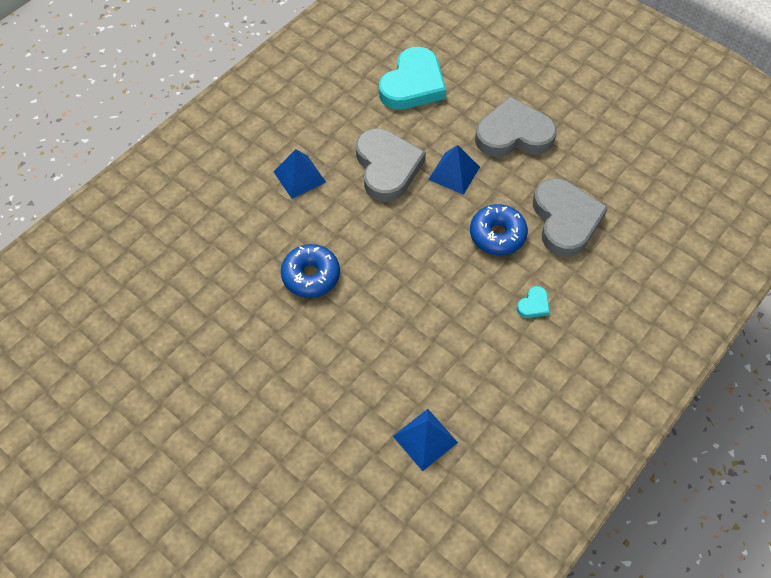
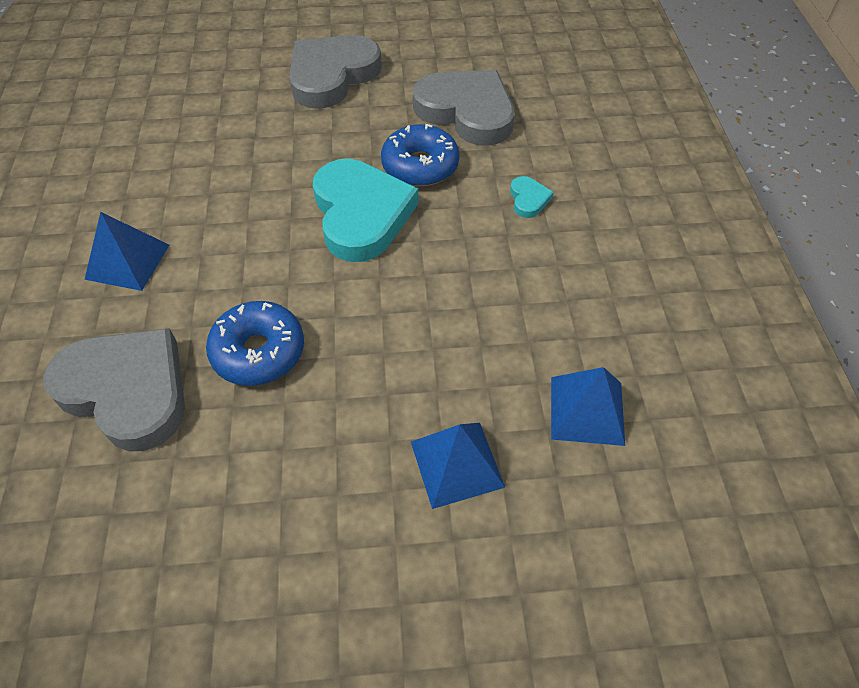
camera: 45 degrees left, 5 degrees down
(387, 167) = (229, 184): grey heart -> grey heart (127, 391)
(413, 84) = (173, 96): turquoise heart -> turquoise heart (361, 214)
(454, 173) = (310, 143): blue pyramid -> blue pyramid (457, 464)

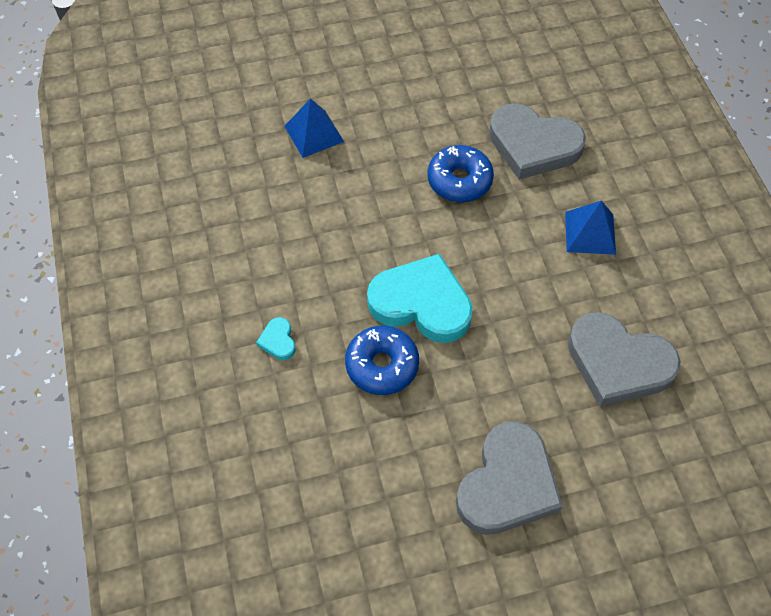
camera: 170 degrees right, 5 degrees up
(361, 214) = (421, 303): turquoise heart -> turquoise heart turned 135 degrees clockwise
(467, 112) = (347, 448): grey heart -> grey heart (618, 363)
(586, 410) = (234, 174): blue pyramid -> none

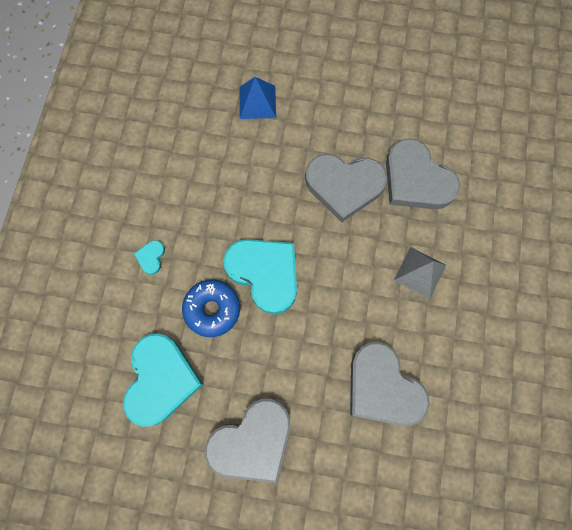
camera: 25 degrees right, 15 degrees up
(363, 466) = (161, 379): none -> turquoise heart
(459, 180) = (344, 186): blue donut -> grey heart
(590, 232) = (420, 272): blue pyramid -> grey pyramid

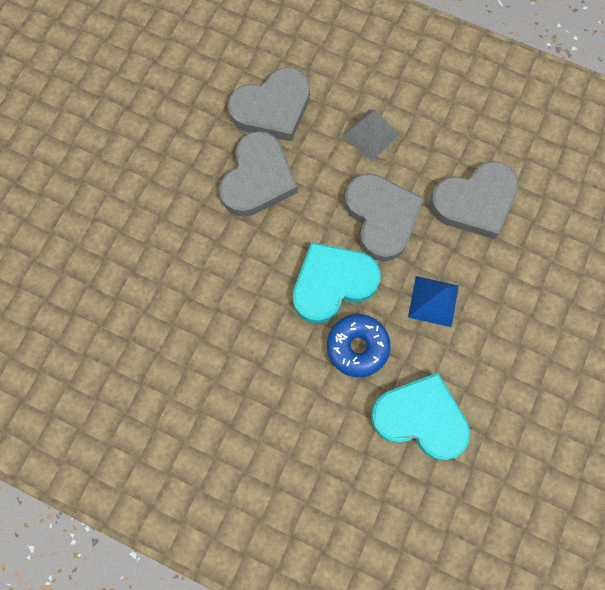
camera: 75 degrees left, 0 degrees up
(151, 257) = (281, 401): turquoise heart -> none
(252, 441) = (501, 338): grey heart -> grey heart (381, 218)
(257, 102) = (127, 242): blue pyramid -> blue pyramid (433, 301)

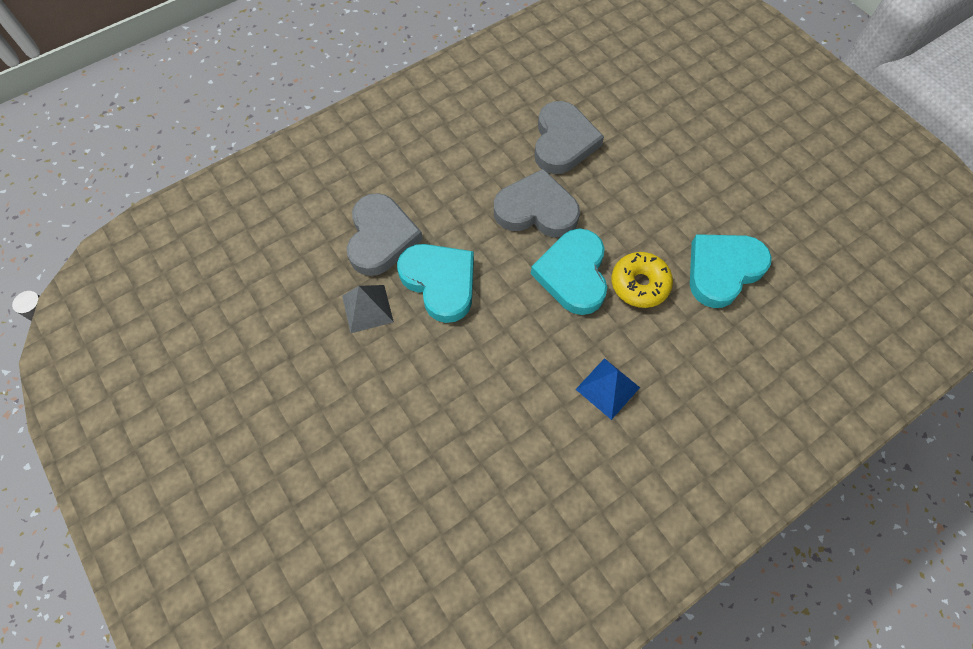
camera: 60 degrees left, 10 degrees down
(258, 179) = (440, 282): grey heart -> turquoise heart
(357, 347) = (639, 284): blue donut -> yellow donut
(370, 135) = (457, 180): grey pyramid -> grey pyramid (367, 308)
(433, 301) = (630, 211): blue pyramid -> blue pyramid (608, 388)

